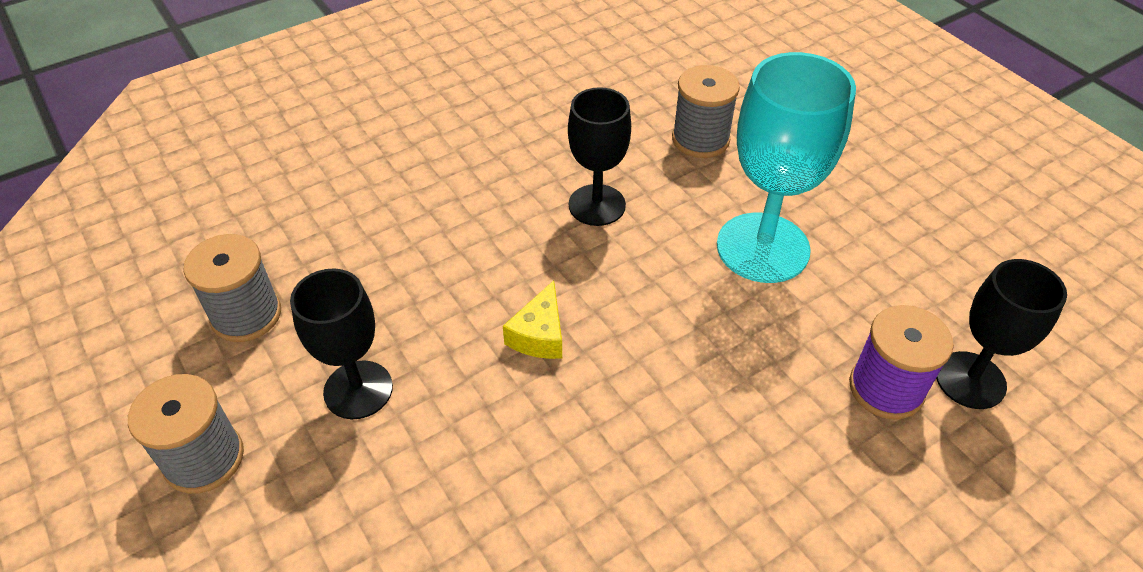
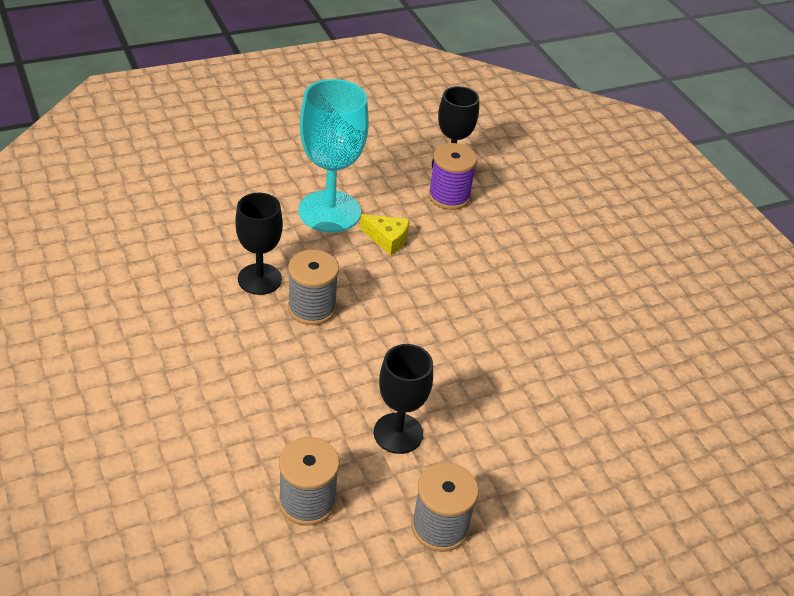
camera: 85 degrees left, 5 degrees down
(539, 335) = (373, 331): yellow cheese -> yellow cheese (387, 239)
(700, 139) = (211, 211): grey spool -> grey spool (312, 308)

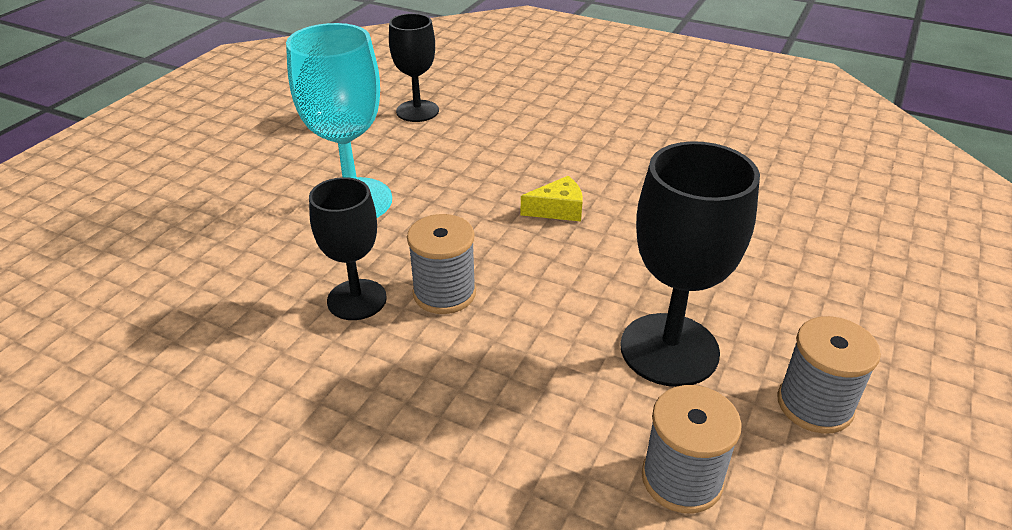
camera: 35 degrees left, 5 degrees down
(387, 239) = (438, 194): yellow cheese -> yellow cheese (558, 210)
(398, 433) = (669, 349): black goblet -> black goblet, size x1.55
(449, 196) = (447, 133): purple spool -> none

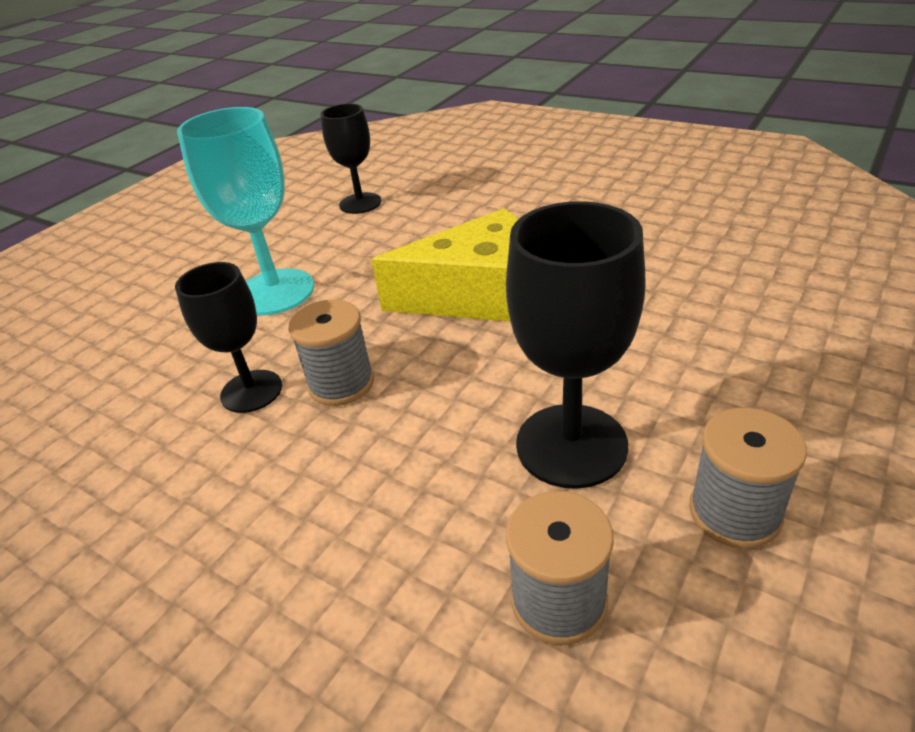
camera: 10 degrees right, 0 degrees up
(558, 210) = (479, 295): yellow cheese -> yellow cheese, size x2.40

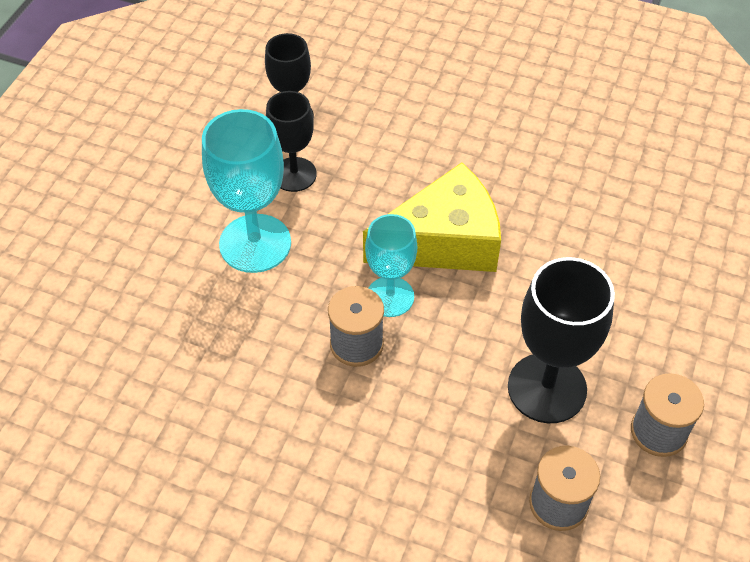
camera: 15 degrees left, 15 degrees up
(251, 391) = (283, 356): black goblet -> black goblet (294, 174)
(399, 341) = (390, 297): none -> turquoise goblet

